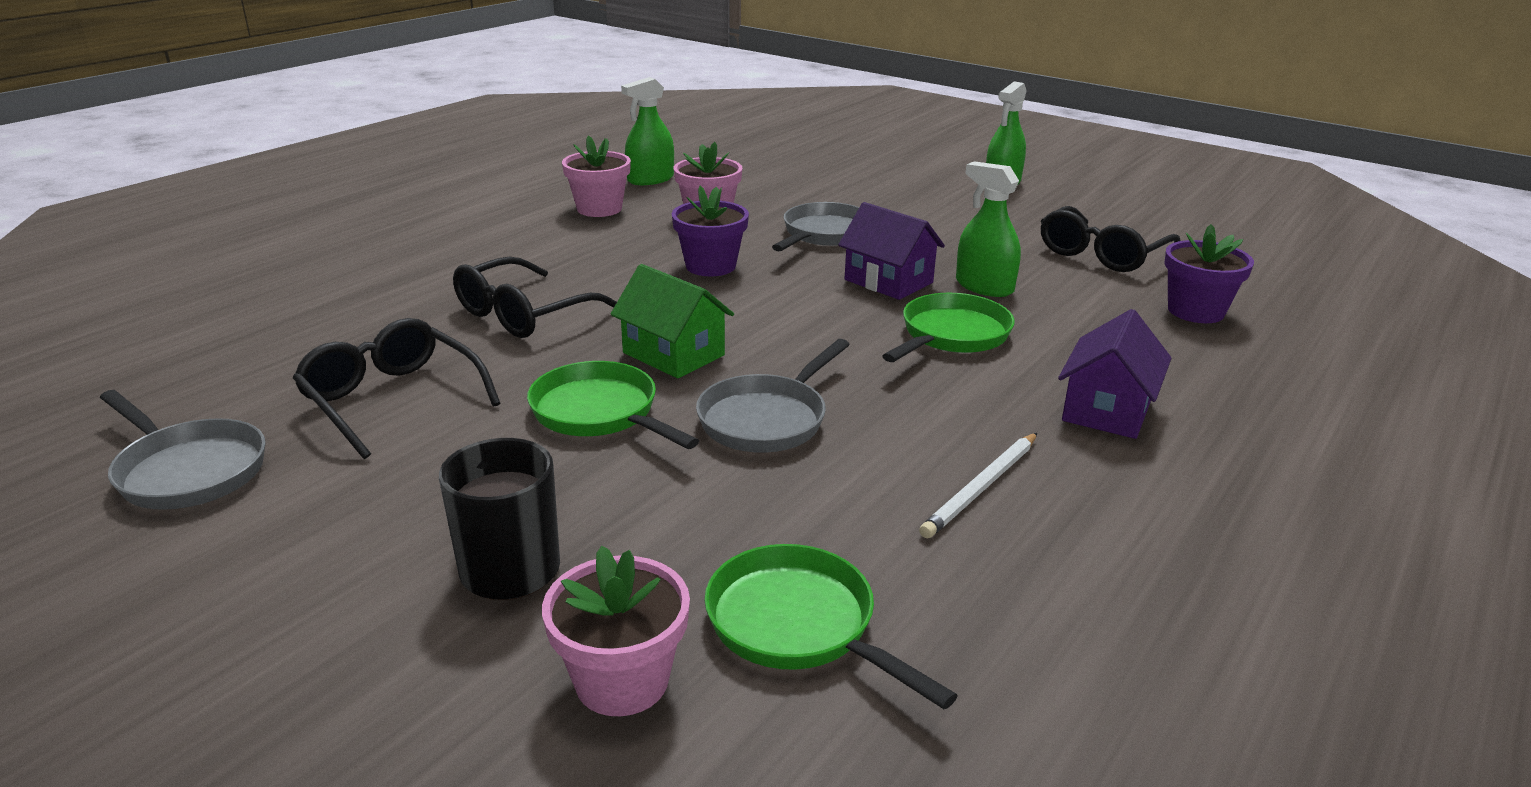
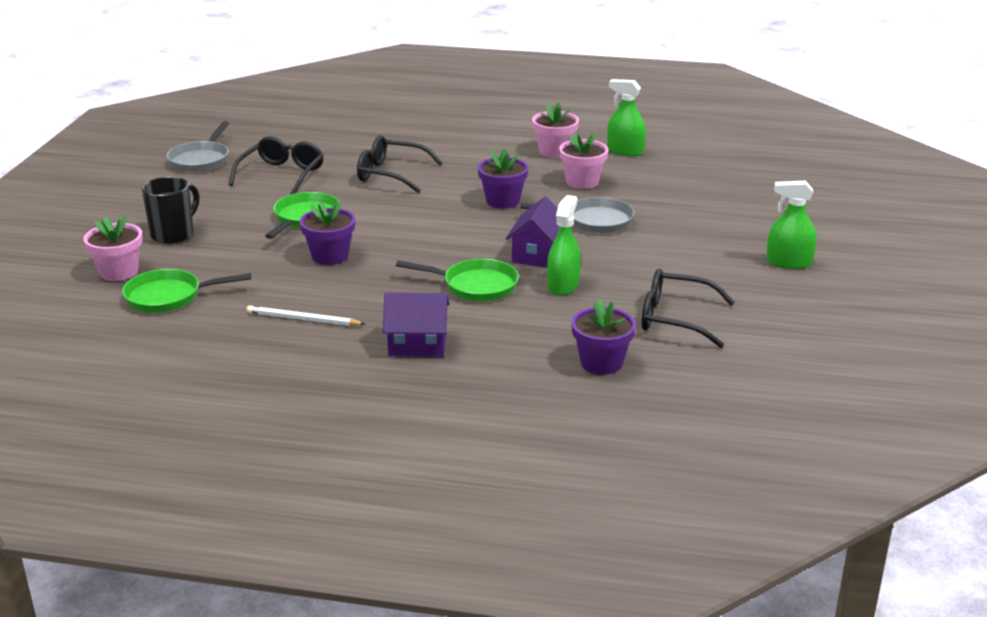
camera: 65 degrees right, 0 degrees up
(673, 354) = (379, 219): green house -> none
(767, 419) = (330, 256): grey pan -> purple flower pot
(798, 625) = (168, 297): green pan -> green pan turned 120 degrees counterclockwise

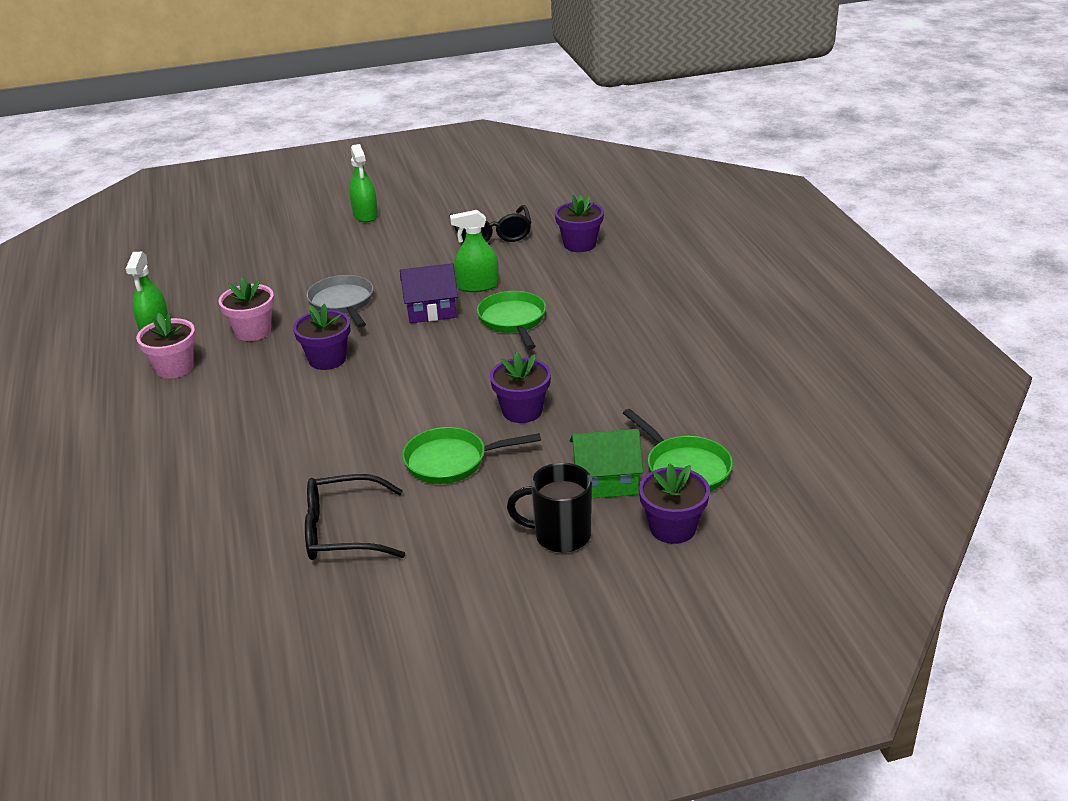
camera: 115 degrees left, 5 degrees up
(119, 272) = (672, 528): pink flower pot -> purple flower pot
(201, 160) = (334, 630): grey pan -> none
(201, 263) = (606, 482): none -> green house
(303, 319) = (646, 378): white pencil -> none
(391, 174) = (296, 450): black glasses -> none
(417, 344) = (628, 315): purple house -> none

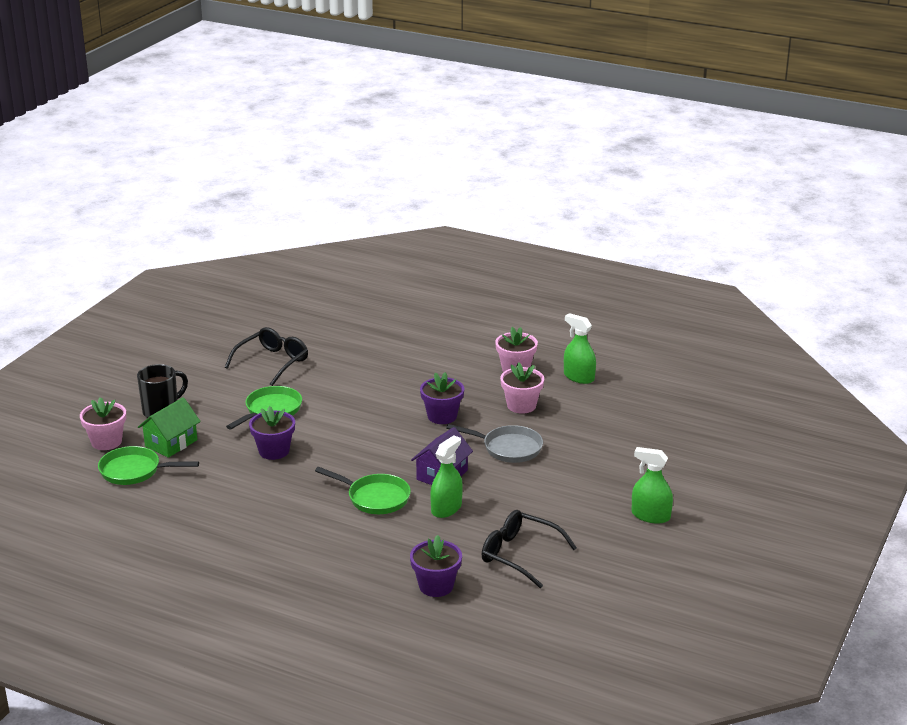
camera: 130 degrees right, 5 degrees down
(672, 528) = (106, 442): purple flower pot -> pink flower pot

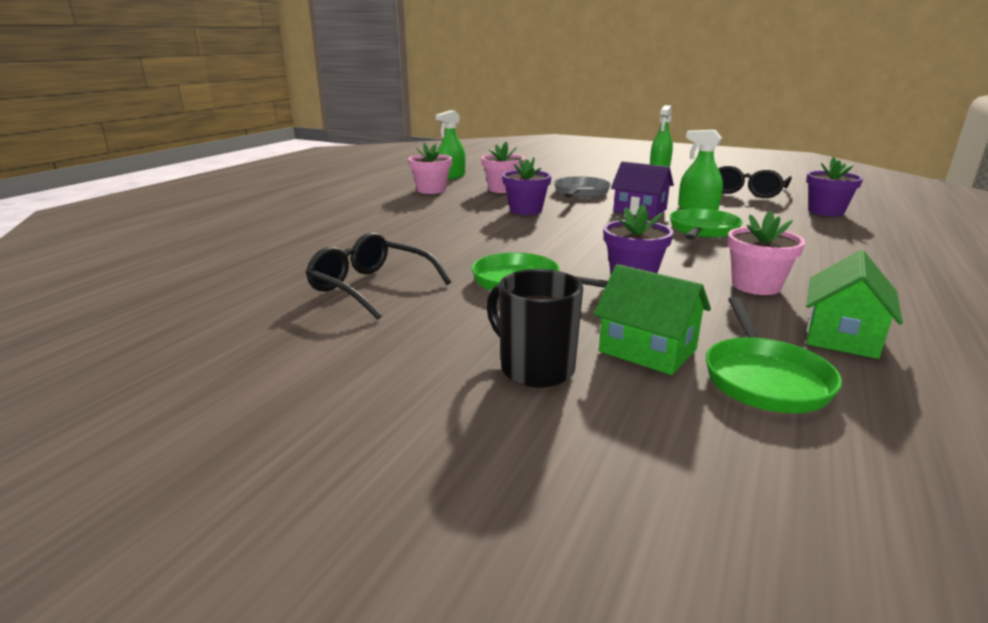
camera: 90 degrees left, 5 degrees down
(106, 442) = (677, 424): pink flower pot -> pink flower pot (756, 286)
(170, 507) = (842, 336): none -> green house

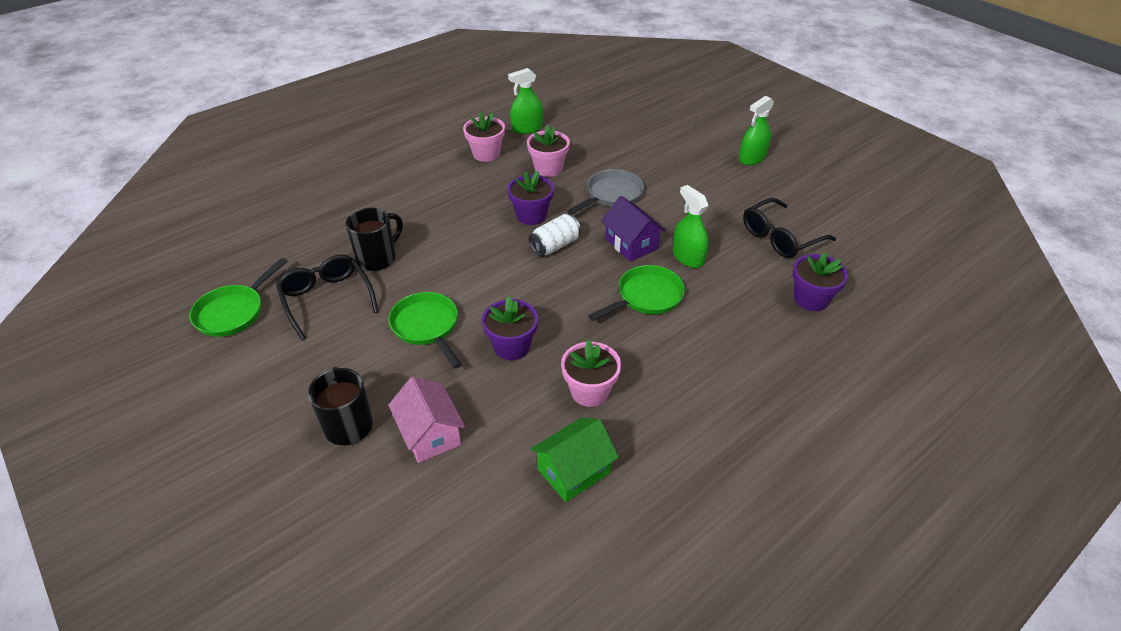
camera: 25 degrees right, 20 degrees up
(399, 253) = (378, 258): none -> black mug
(574, 220) = (555, 245): none -> white can
(647, 350) = (430, 434): green house -> pink house
(764, 378) = (469, 488): green pan -> green pan (233, 312)

